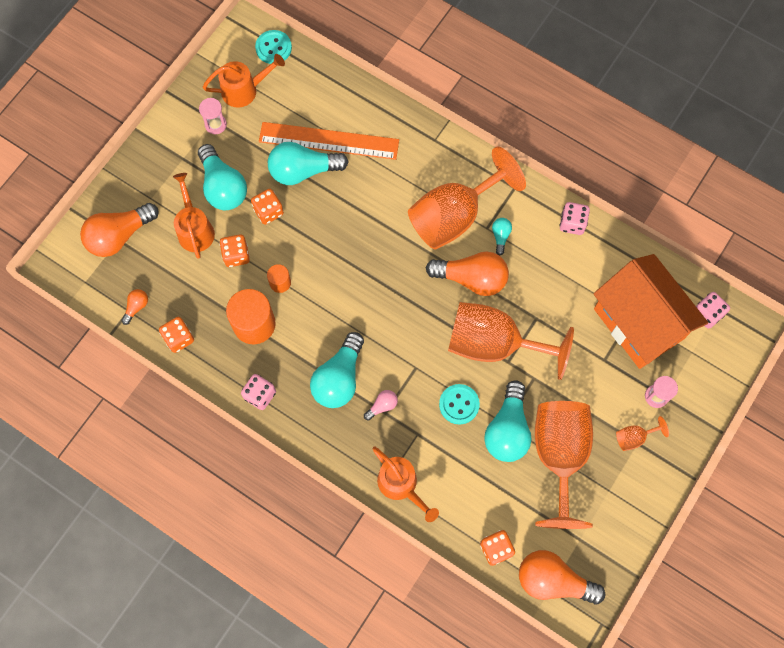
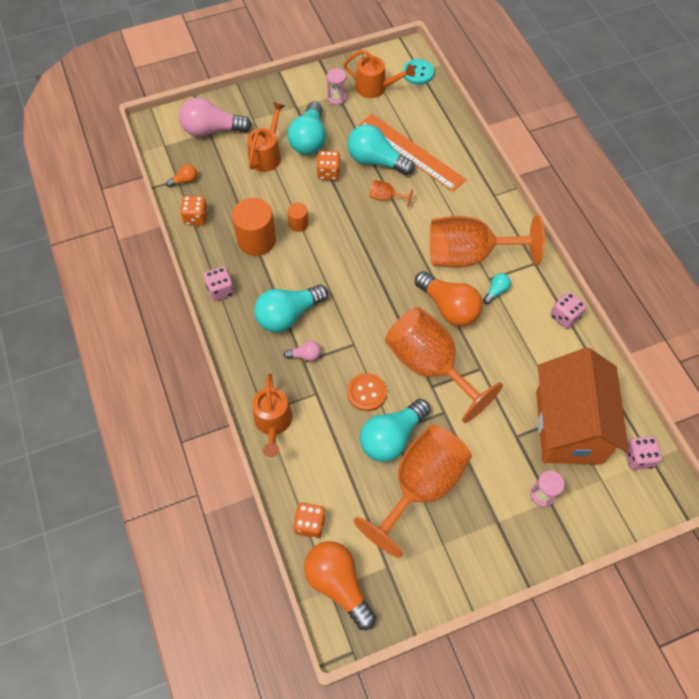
camera: 35 degrees right, 10 degrees down
(119, 236) = (212, 130): orange light bulb -> pink light bulb
(236, 255) = (282, 188): orange dice -> none
(459, 404) = (366, 393): turquoise button -> orange button
(634, 437) = (497, 515): orange goblet -> orange goblet (386, 198)

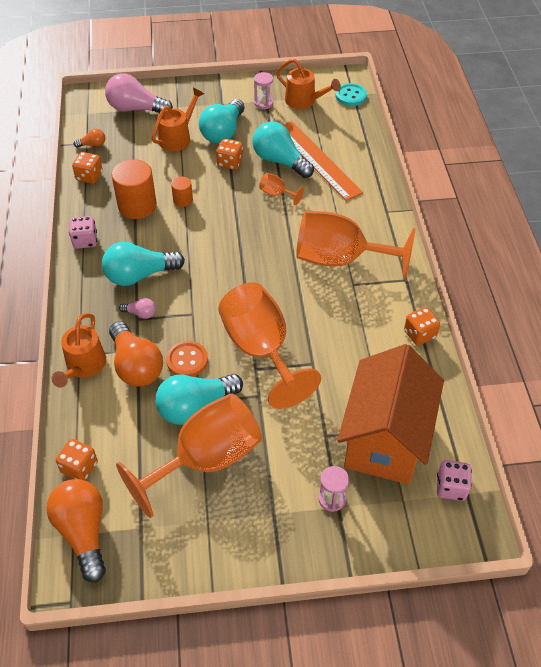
camera: 15 degrees right, 10 degrees down
(449, 307) = (301, 301): orange light bulb -> orange light bulb (136, 366)
(496, 291) = (356, 297): turquoise light bulb -> none
(565, 316) = (419, 334): pink dice -> orange dice

